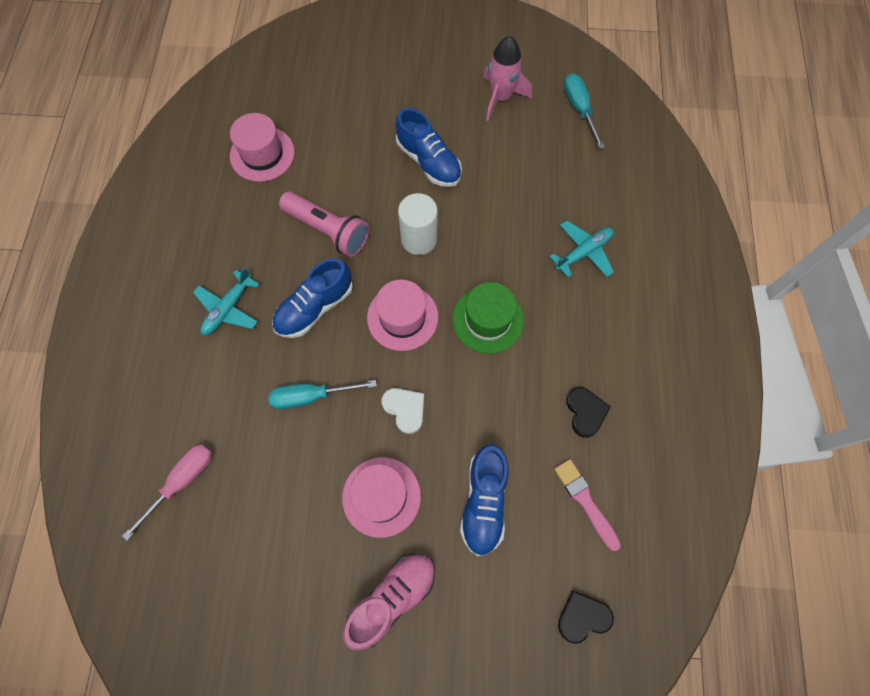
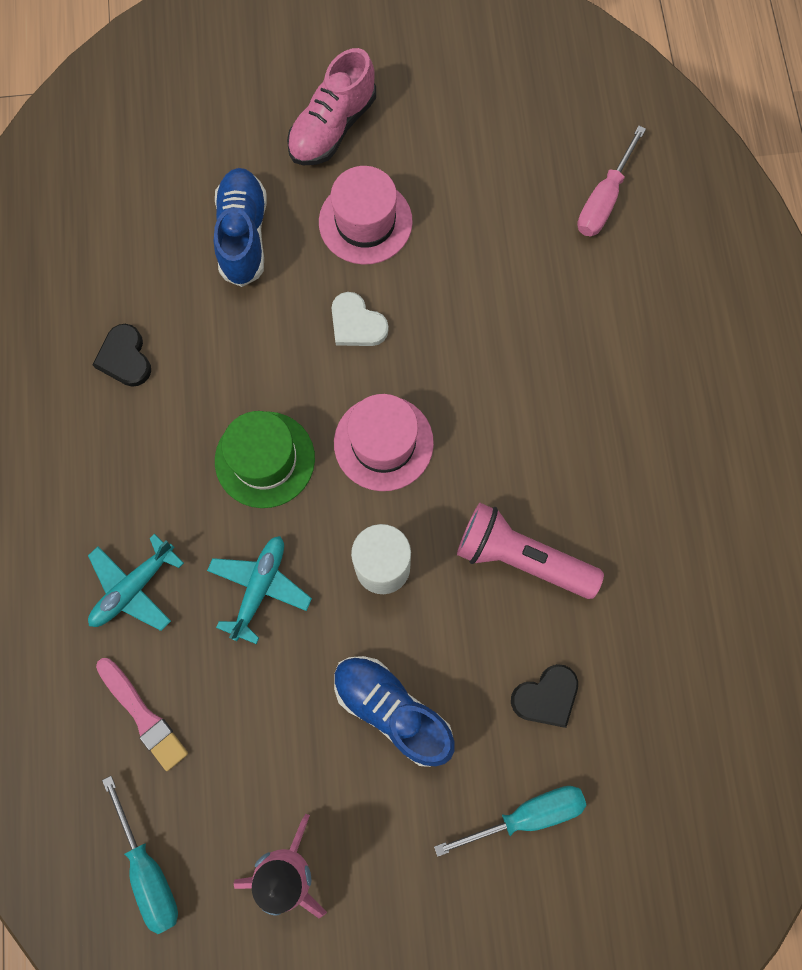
camera: 170 degrees right, 5 degrees up
(228, 309) = (625, 414): turquoise plane -> turquoise plane (260, 587)
(262, 154) = (664, 676): pink hat -> none
(311, 396) = (479, 319): turquoise screwdriver -> turquoise screwdriver (526, 814)
(315, 308) = (507, 436): blue shoe -> none
(583, 617) = (122, 142): black heart -> black heart (546, 697)
(585, 501) = (122, 255): pink brush -> pink brush (143, 715)

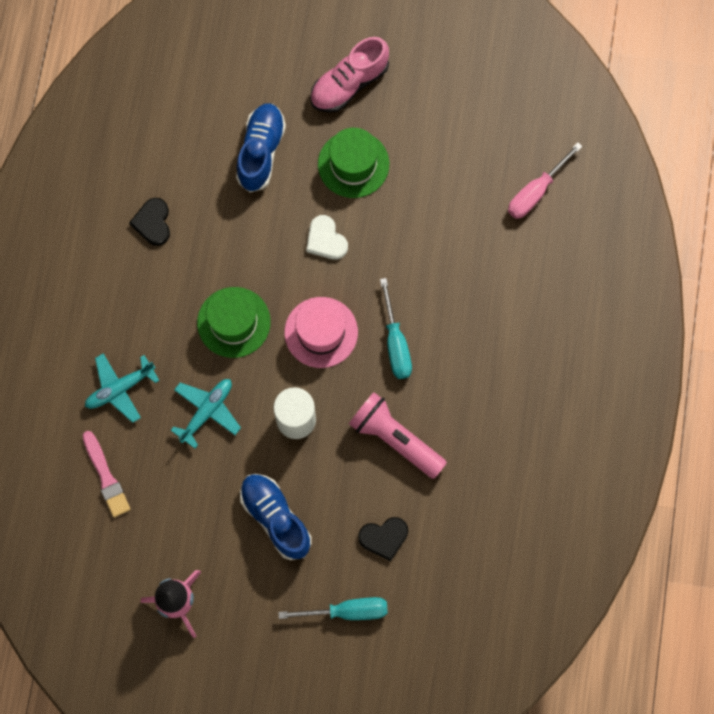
camera: 15 degrees right, 0 degrees up
(148, 869) = (86, 577): turquoise screwdriver -> turquoise screwdriver (396, 343)
(365, 222) = (353, 164): pink hat -> green hat

